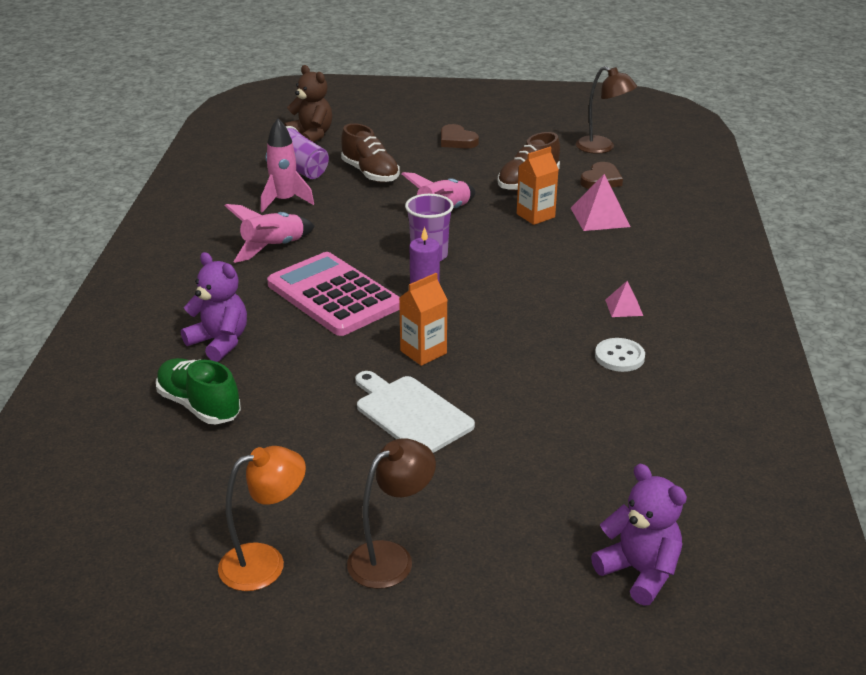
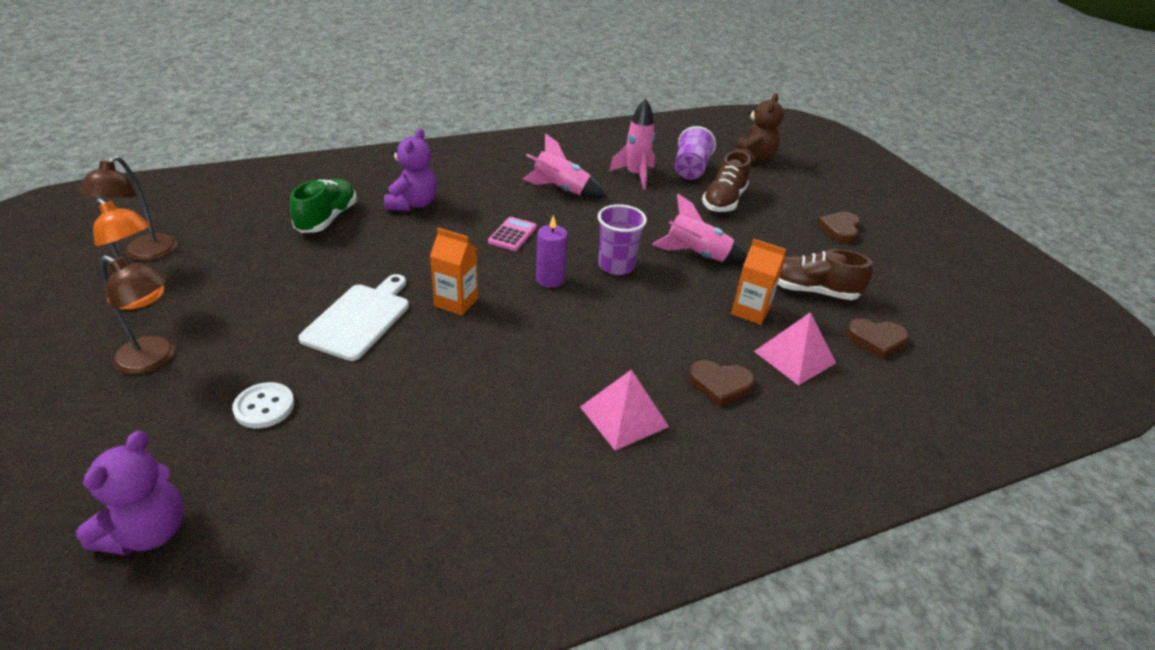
camera: 60 degrees right, 5 degrees up
(333, 295) = (512, 235): pink calculator -> pink calculator, size x0.44
(602, 148) = (949, 325): brown lamp -> brown lamp (145, 254)
(612, 257) = (720, 385): none -> brown heart
(619, 357) = (524, 434): white button -> white button (264, 407)
(624, 307) = (624, 416): pink pyramid -> pink pyramid, size x1.71

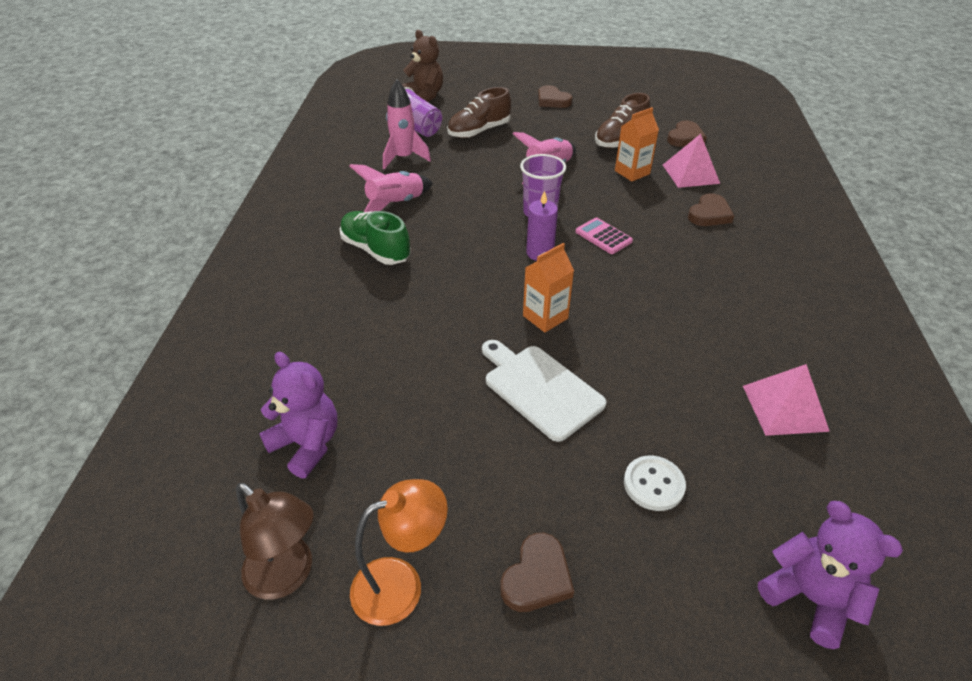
camera: 60 degrees left, 5 degrees up
(155, 359) = (537, 577): brown lamp -> brown heart
(327, 219) = (328, 379): green shoe -> green shoe (376, 250)
(413, 204) = (347, 306): purple teddy bear -> purple teddy bear (307, 444)
(512, 235) = (454, 254): pink calculator -> pink calculator (603, 236)
(624, 416) = (730, 267): pink pyramid -> pink pyramid (784, 407)
(724, 201) = (479, 131): brown shoe -> brown shoe turned 90 degrees clockwise

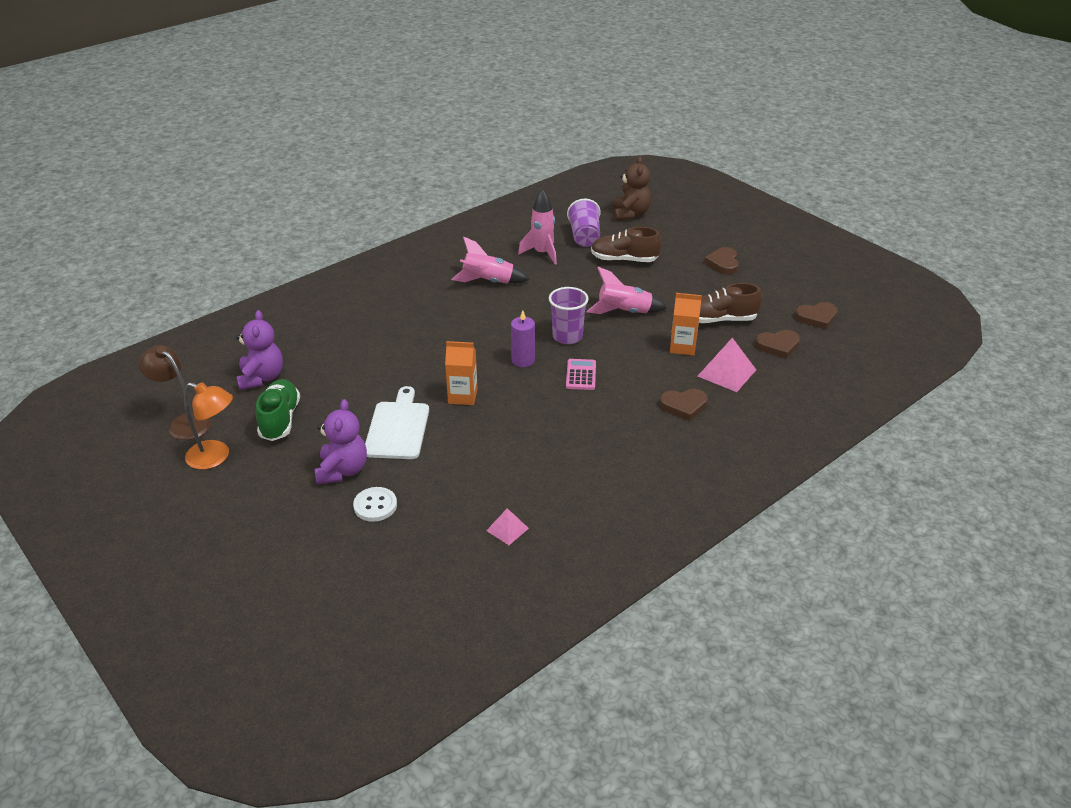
camera: 45 degrees right, 5 degrees down
(288, 576) = (184, 422): brown lamp -> brown lamp turned 135 degrees clockwise
(376, 250) = (434, 303): green shoe -> green shoe (280, 420)
(537, 577) = (266, 497): brown heart -> brown heart (816, 317)
(784, 407) = (507, 529): pink pyramid -> pink pyramid, size x0.58
(809, 598) = (359, 598): purple teddy bear -> purple teddy bear (342, 470)

